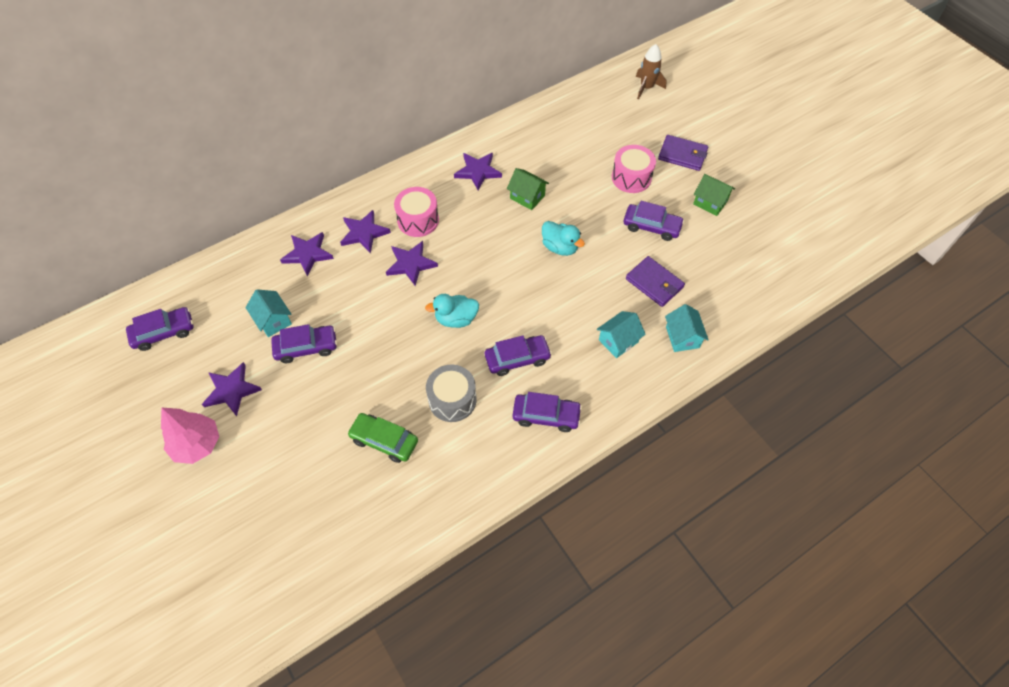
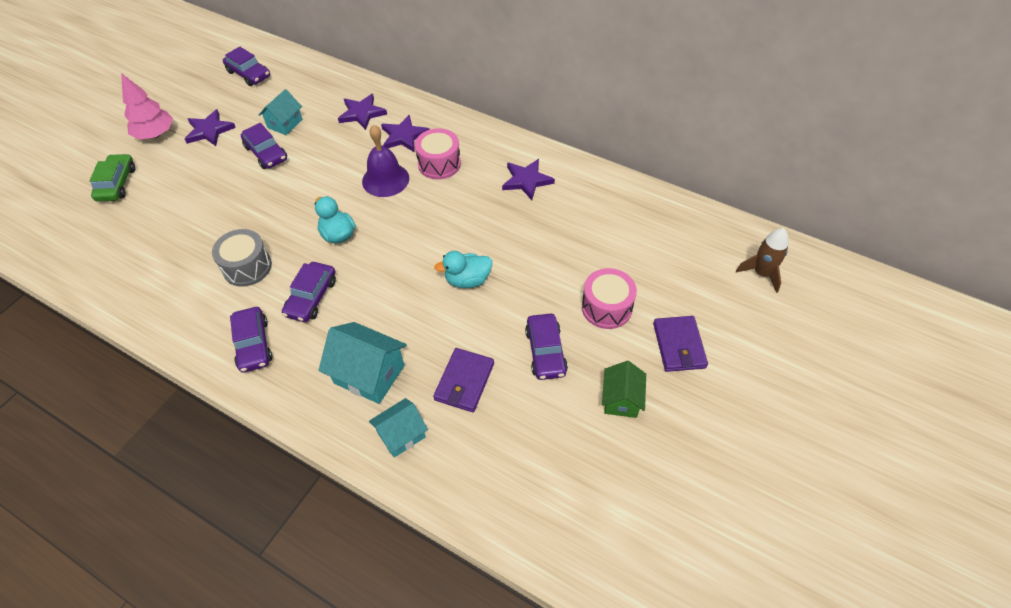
camera: 65 degrees right, 5 degrees down
(384, 440) = (190, 238): green car -> green car (117, 184)
(411, 264) = (385, 179): purple star -> purple bell
(517, 359) = (311, 297): purple car -> purple car turned 60 degrees clockwise
(527, 197) = (518, 229): green house -> none
(560, 247) = (467, 280): turquoise duck -> turquoise duck turned 60 degrees clockwise
(618, 341) = (369, 374): turquoise house -> turquoise house, size x1.55

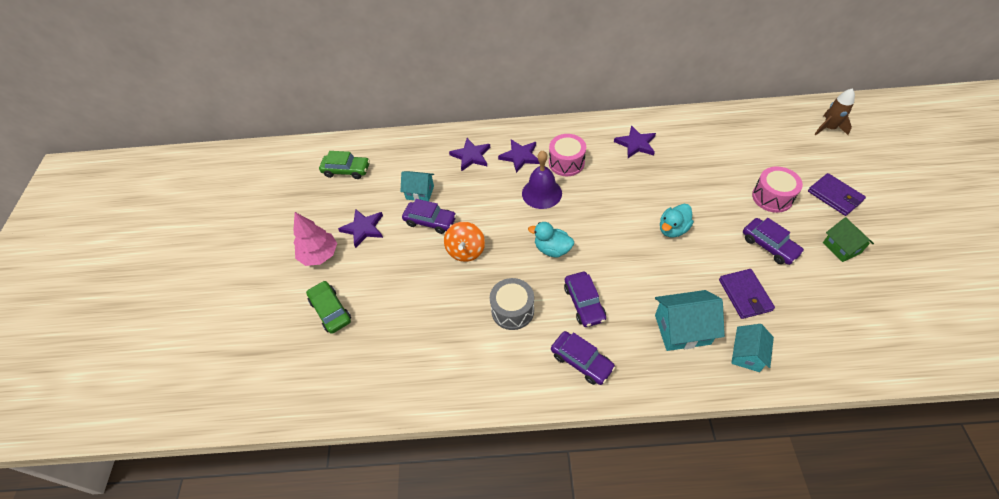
camera: 30 degrees left, 0 degrees up
(249, 74) = (346, 170): purple car -> green car
(266, 194) = (466, 251): none -> orange spinning top
(285, 123) = (420, 192): turquoise house -> turquoise house turned 75 degrees counterclockwise

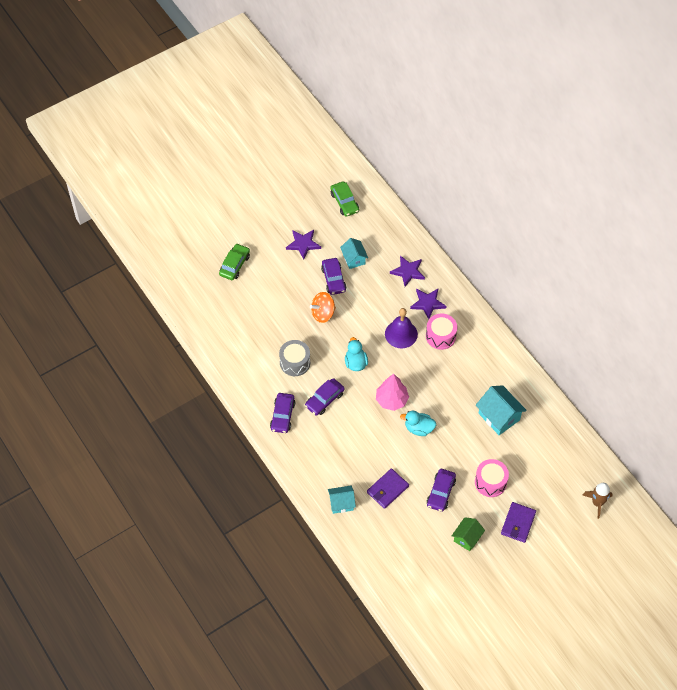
camera: 55 degrees right, 5 degrees up
(319, 255) = (268, 233): pink tree -> pink tree (391, 400)
(636, 144) = (490, 374): purple star -> none
(682, 329) = (338, 462): turquoise house -> turquoise house (499, 416)

